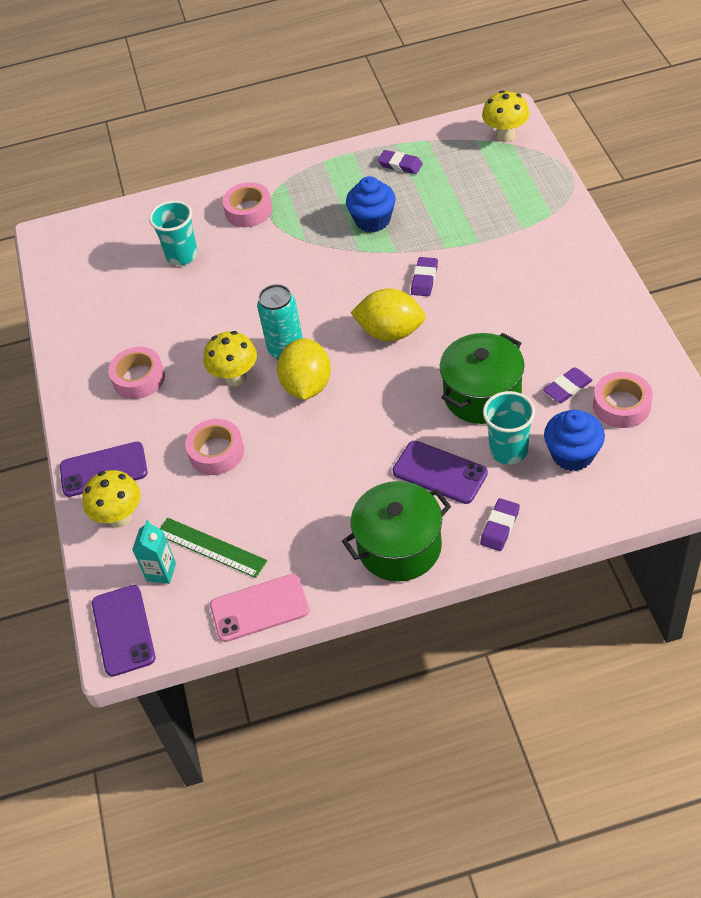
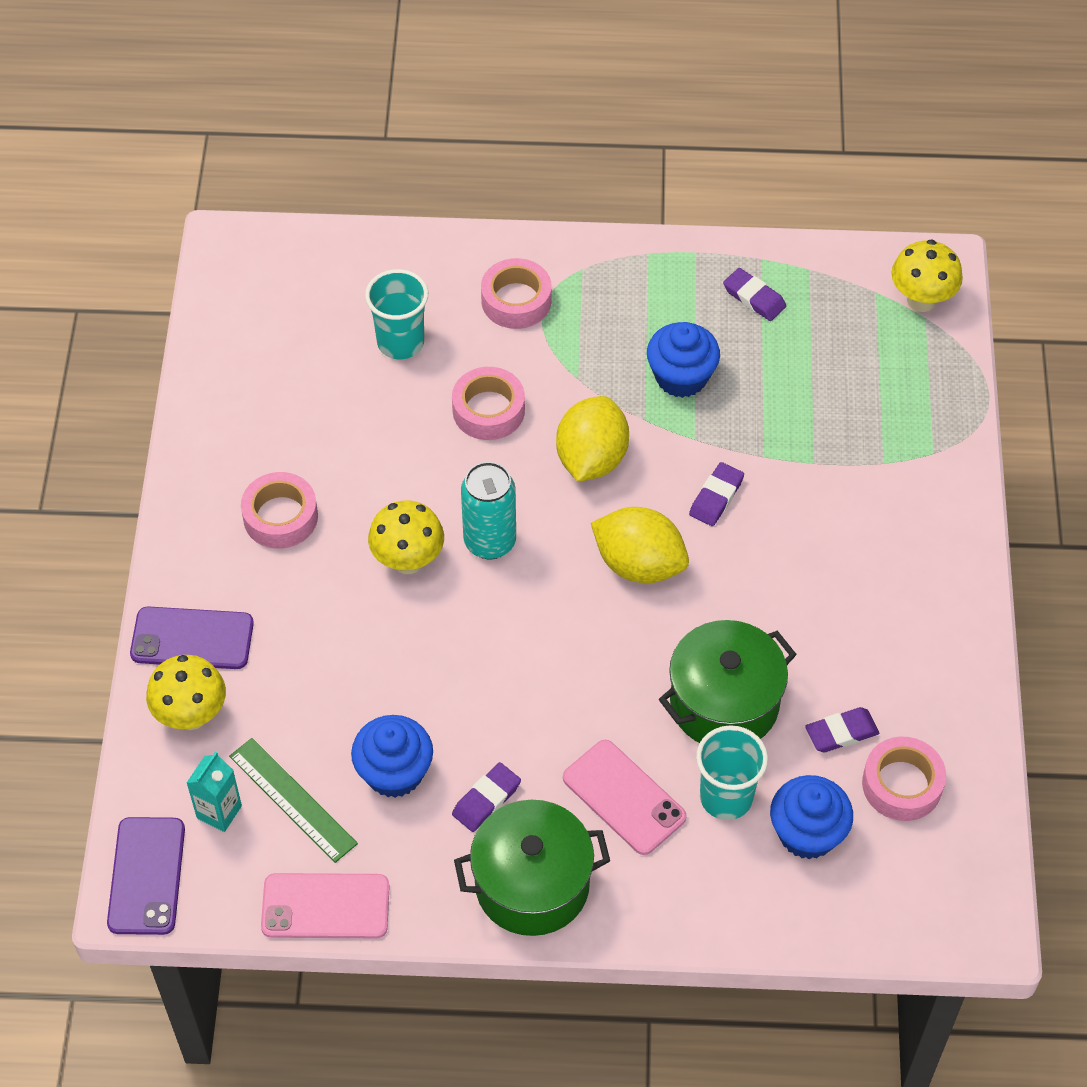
camera: 10 degrees right, 5 degrees up
(216, 452) = (346, 664): pink tape -> pink tape (488, 410)
(275, 507) = (394, 772): none -> blue cupcake
(307, 386) = (498, 607): yellow lemon -> yellow lemon (591, 459)
(439, 472) = (624, 797): purple phone -> pink phone
(500, 527) = (670, 903): purple eraser -> purple eraser (486, 800)

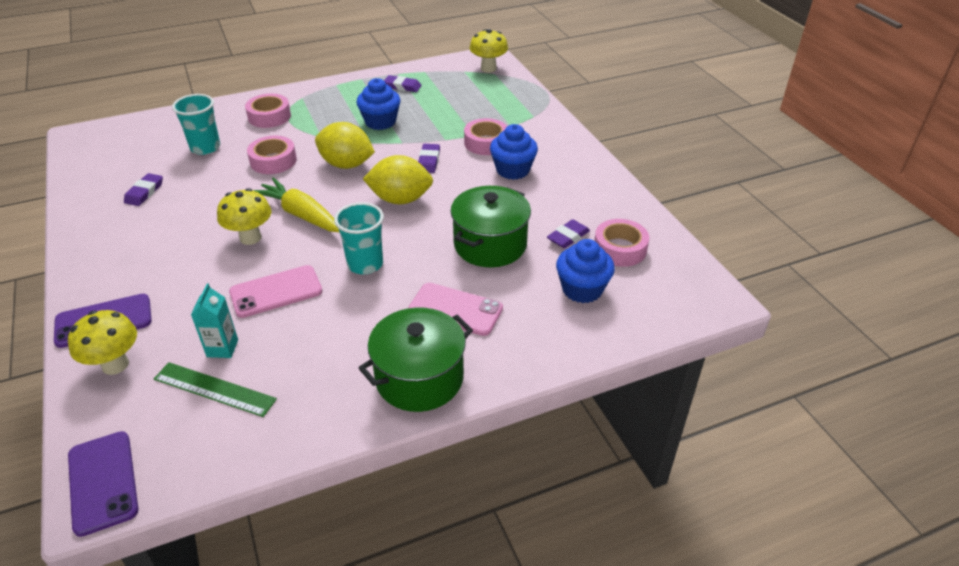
camera: 25 degrees left, 15 degrees down
(219, 812) = (156, 417): turquoise carton -> turquoise carton (222, 348)
(280, 517) = (152, 241): pink tape -> pink tape (486, 143)
(325, 906) = (266, 448): pink phone -> pink phone (276, 292)
(394, 772) = (287, 348): blue cupcake -> blue cupcake (513, 170)
(486, 800) = (362, 341): purple eraser -> purple eraser (144, 192)
(490, 542) = (301, 215): turquoise can -> yellow carrot
(591, 459) = (346, 164): yellow lemon -> yellow lemon turned 60 degrees counterclockwise
(726, 797) = (520, 288): turquoise cup -> turquoise cup (365, 264)

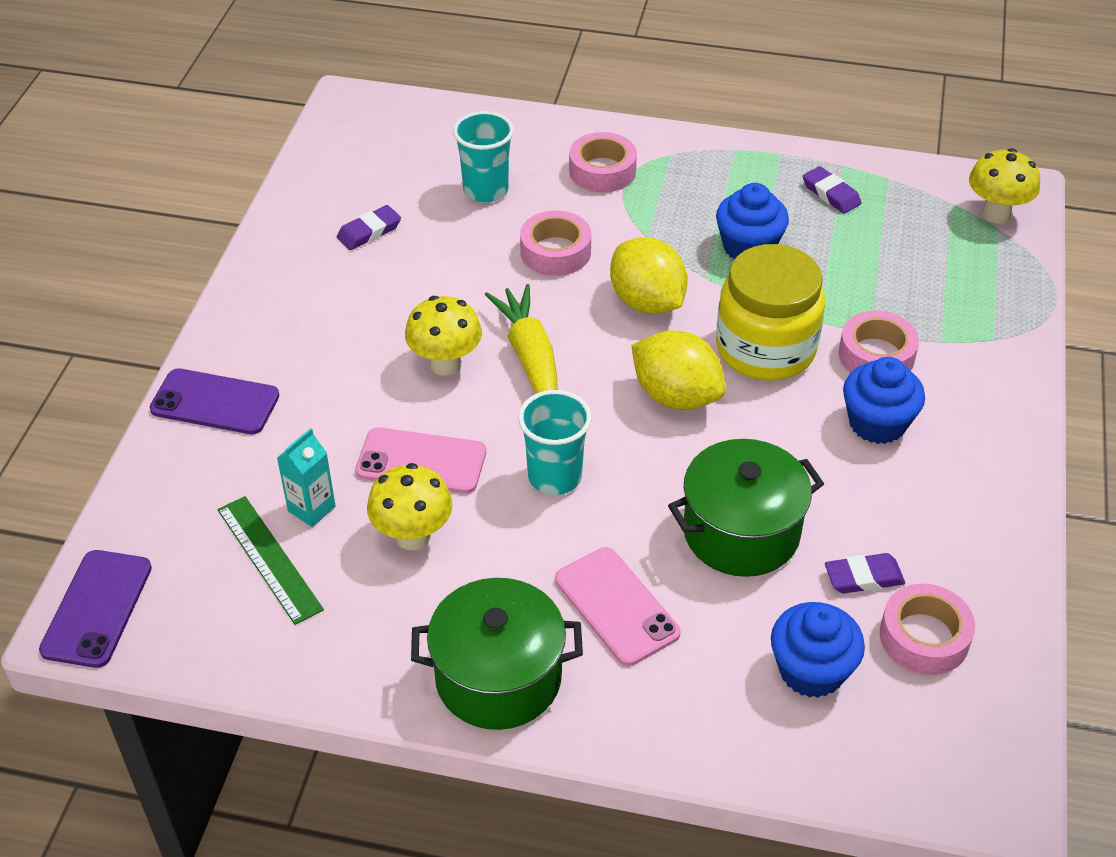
camera: 35 degrees right, 5 degrees up
(115, 364) = (192, 468): yellow mushroom -> yellow mushroom (413, 536)
(428, 161) = (765, 349): purple eraser -> yellow jar

